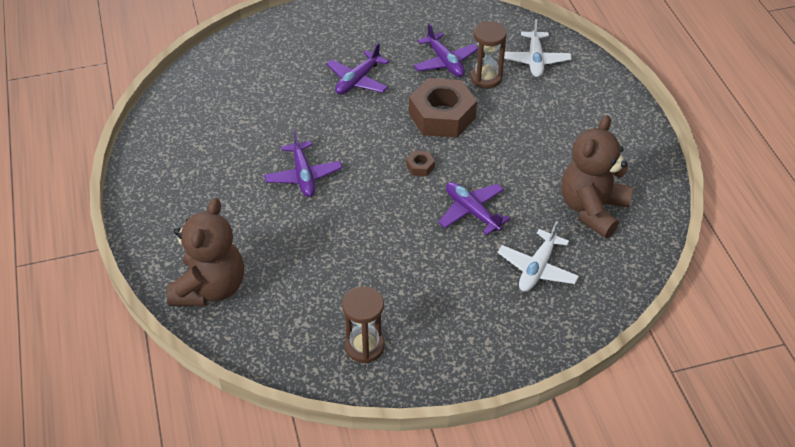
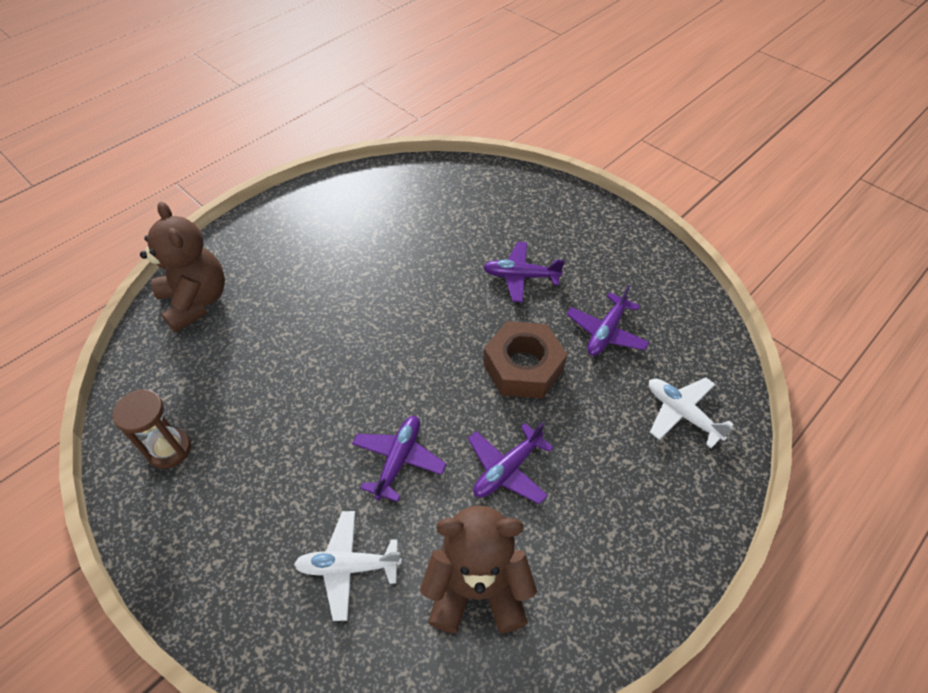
camera: 60 degrees right, 5 degrees up
(210, 288) = (196, 301): brown teddy bear -> brown teddy bear turned 105 degrees counterclockwise
(303, 176) = (365, 298): purple plane -> purple plane (507, 469)
(420, 166) = (436, 383): brown nut -> none
(486, 78) = (612, 380): brown hourglass -> none
(535, 60) = (682, 413): white plane -> white plane turned 75 degrees clockwise

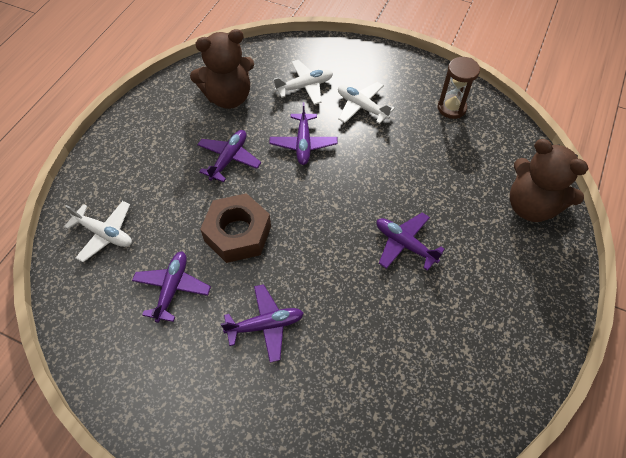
camera: 160 degrees right, 5 degrees up
(286, 494) = (362, 107): none -> white plane
(351, 304) = (404, 244): none -> purple plane

